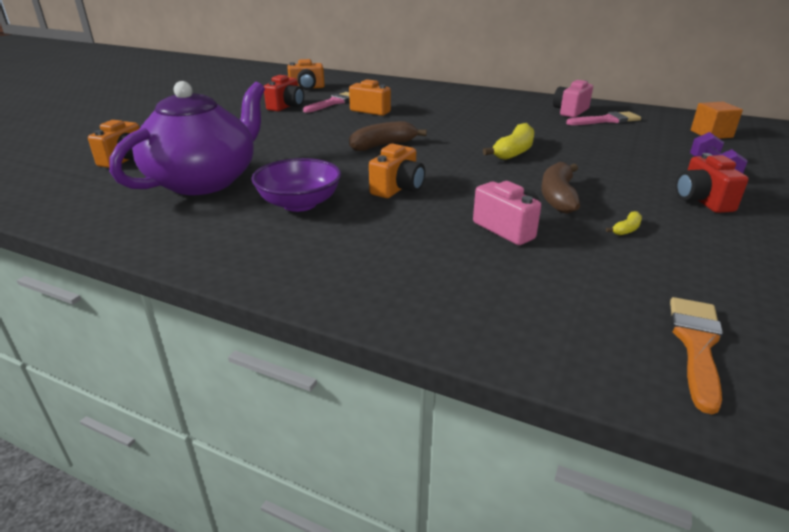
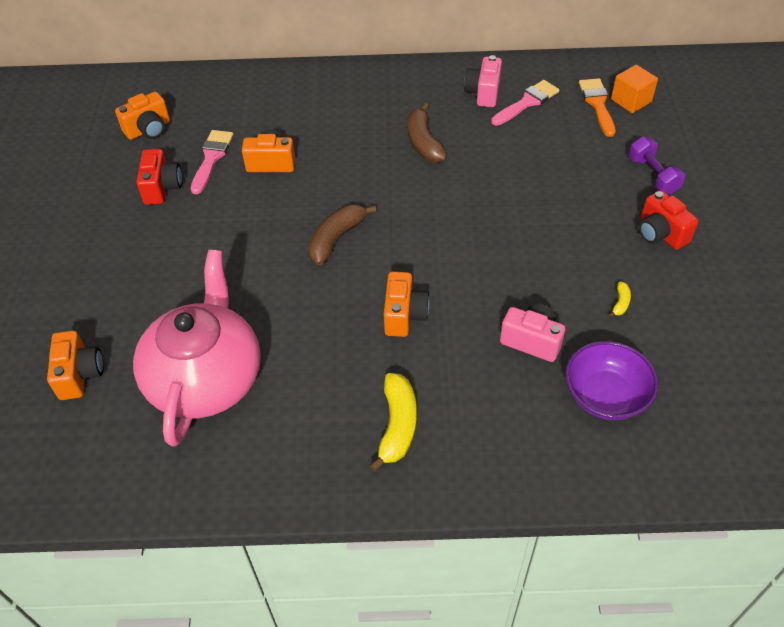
camera: 25 degrees left, 20 degrees up
(204, 181) = (206, 378): purple teapot -> pink teapot
(299, 204) = (332, 377): purple bowl -> purple bowl (605, 395)
(514, 151) = (470, 203): yellow banana -> yellow banana (397, 426)
(558, 197) = (548, 273): brown banana -> brown banana (424, 142)
(696, 344) = (712, 426): orange brush -> orange brush (597, 104)

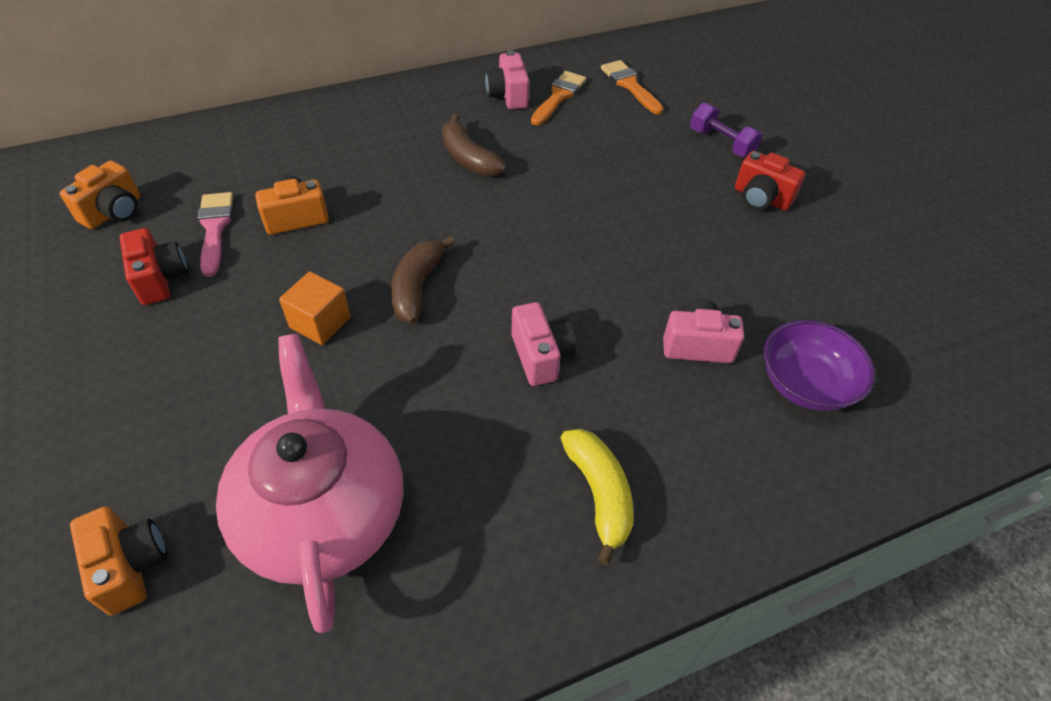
camera: 25 degrees left, 0 degrees up
(404, 315) = (541, 356): orange camera -> pink camera
(527, 102) = (559, 96): pink brush -> orange brush
(620, 303) = (763, 279): yellow banana -> none
(631, 101) = (660, 76): orange cube -> orange cube (320, 322)

